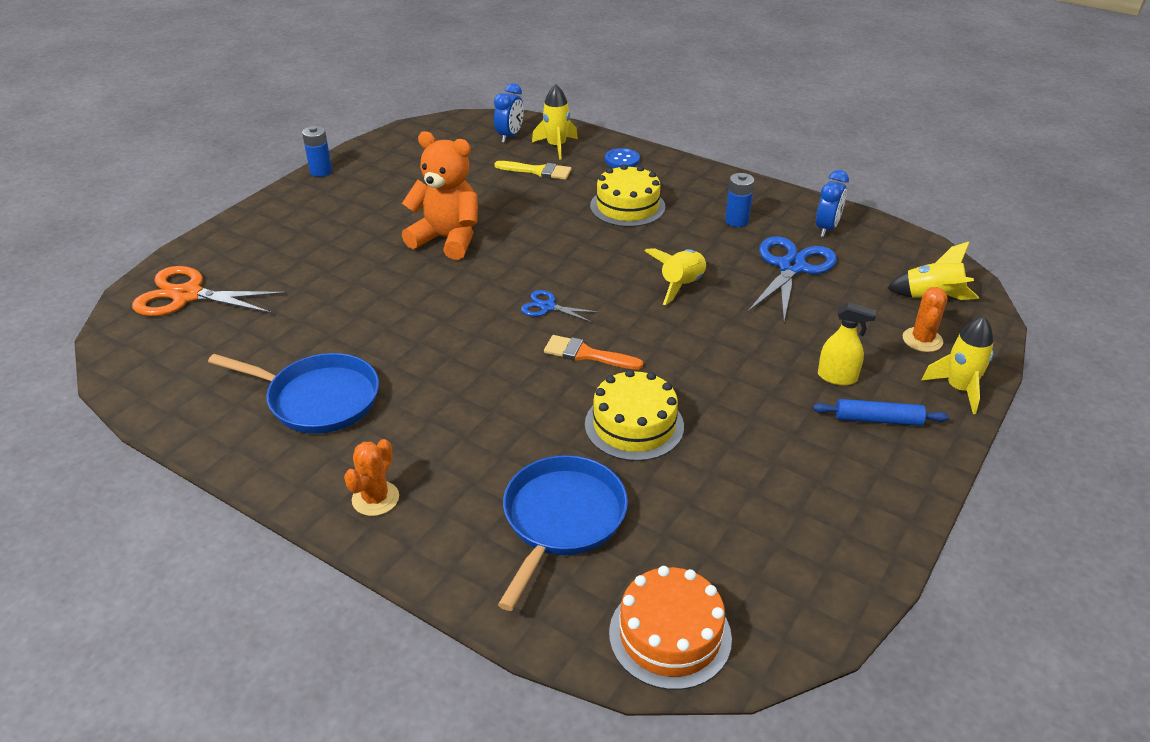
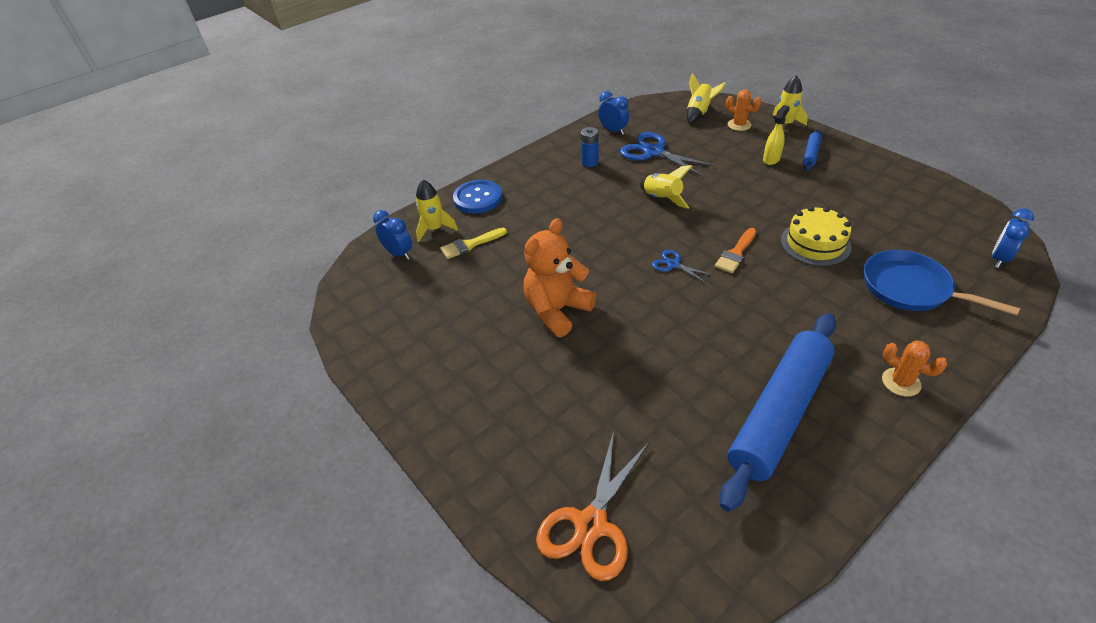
camera: 70 degrees left, 5 degrees up
(318, 399) = (779, 413): blue pan -> blue rolling pin
(321, 171) = (384, 396): blue battery -> none
(538, 171) = (470, 244): yellow brush -> yellow brush turned 150 degrees counterclockwise
(547, 307) = (673, 264): blue scissors -> blue scissors turned 90 degrees clockwise
(622, 160) = (478, 198): blue button -> blue button, size x1.68
(627, 206) = (549, 206): yellow cake -> none
(670, 635) = (999, 259): orange cake -> blue clock

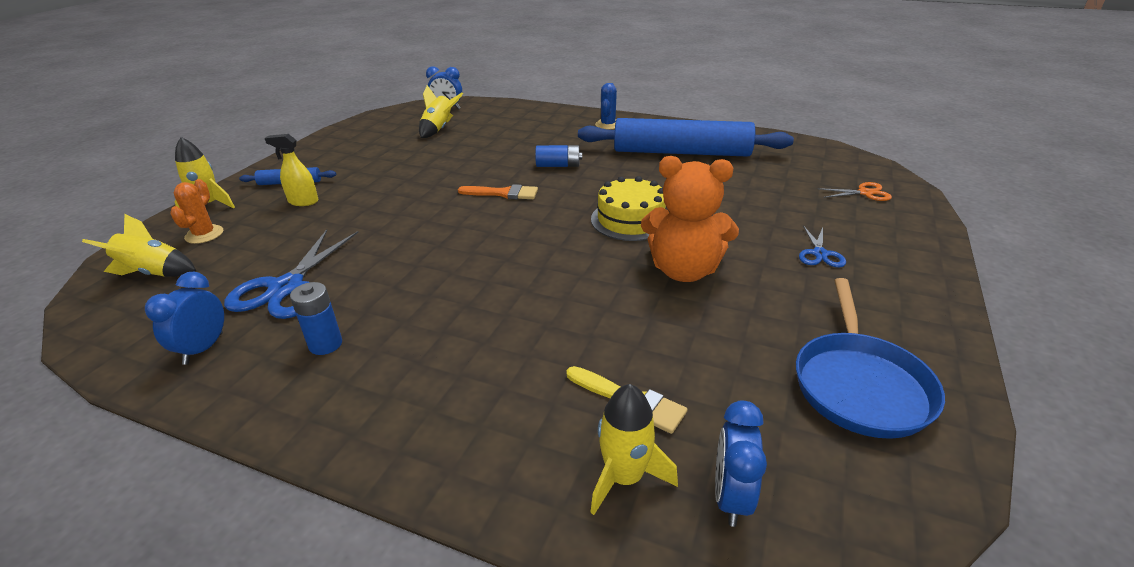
camera: 120 degrees left, 10 degrees down
(478, 198) = (491, 455): blue button -> none
(591, 524) = (865, 193): orange scissors -> orange scissors, size x0.52
(662, 199) = (417, 253): yellow rocket -> yellow rocket (439, 129)
(673, 264) = (546, 220): blue scissors -> blue scissors (819, 254)
(783, 301) = (558, 165): none -> blue battery
(815, 243) = (464, 163): yellow cake -> yellow cake (630, 220)
(901, 382) = (608, 125): orange cactus -> blue cactus
(910, 288) = (503, 128): blue pan -> blue pan (859, 385)

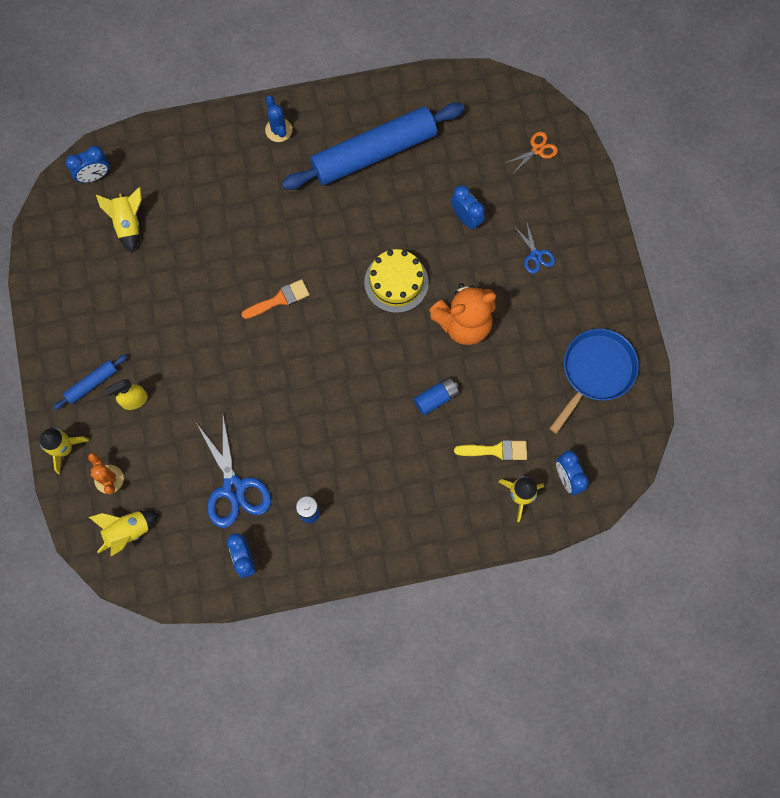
camera: 35 degrees left, 40 degrees up
(558, 165) = (289, 232): blue battery -> blue battery (436, 398)
(747, 207) = (466, 218): none -> blue clock
(859, 385) = (595, 372): blue pan -> blue pan turned 120 degrees counterclockwise

